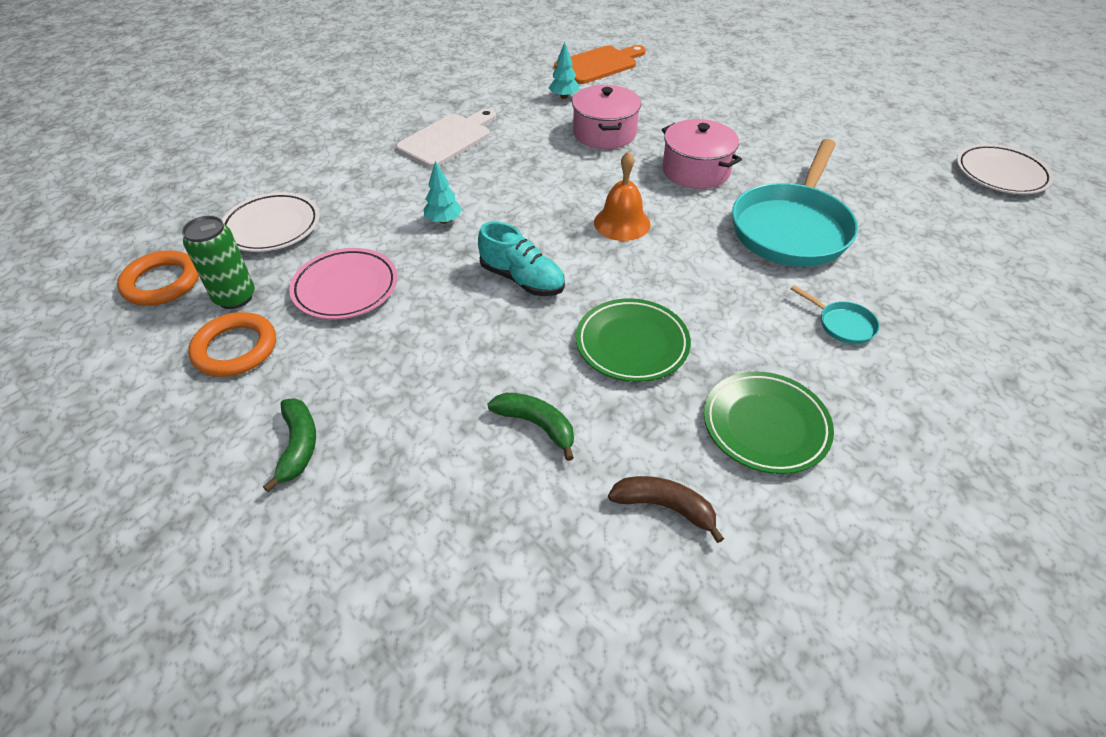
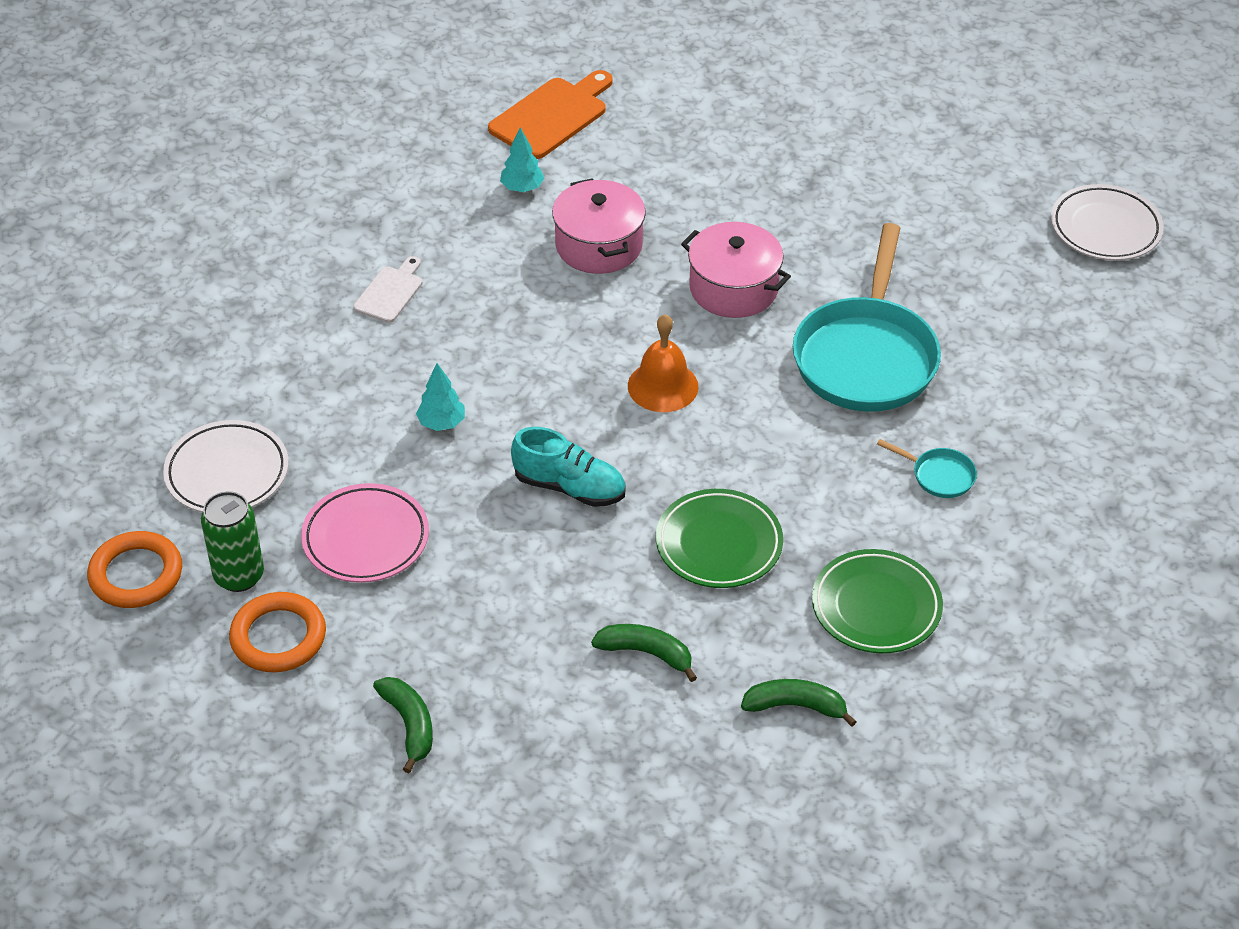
camera: 15 degrees left, 0 degrees up
(448, 139) = (390, 292): white cutting board -> white cutting board, size x0.59
(664, 507) = (795, 706): brown banana -> green banana

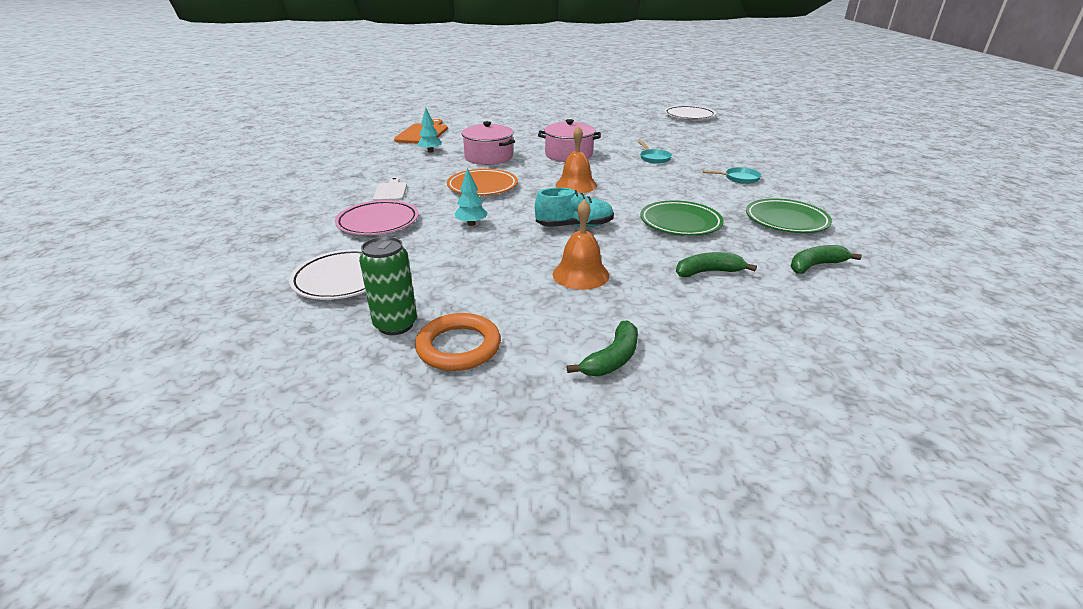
camera: 30 degrees left, 15 degrees down
(136, 574) = (304, 352): orange ring -> none
(366, 538) = (474, 279): pink plate -> pink plate (378, 222)
(409, 725) = (612, 359): green banana -> green banana turned 90 degrees clockwise
(491, 586) = (580, 274): none -> orange bell
(524, 333) = (482, 187): none -> orange plate
(866, 357) = (654, 158): turquoise pan -> turquoise pan, size x0.40

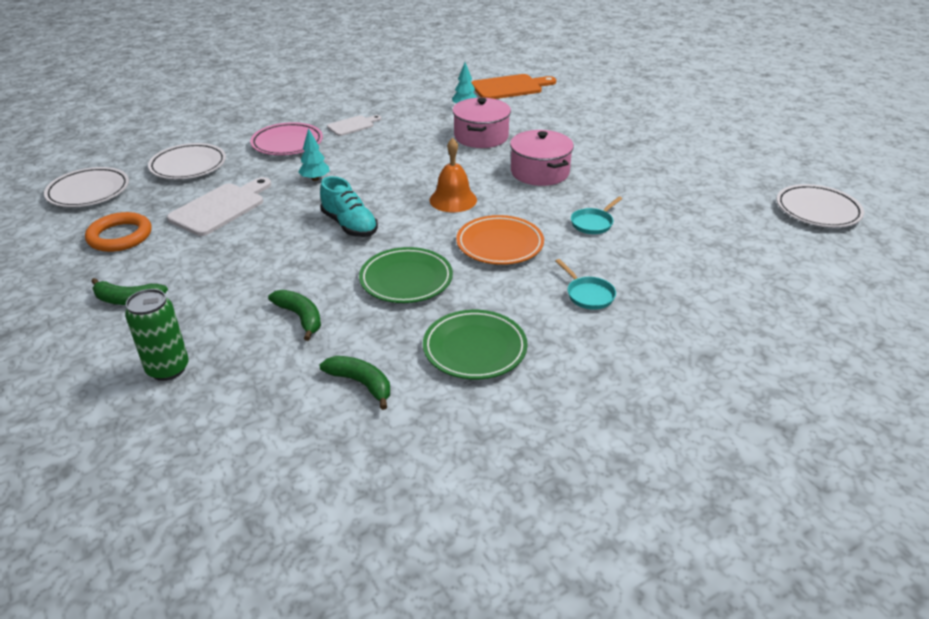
camera: 60 degrees right, 5 degrees up
(305, 357) = (89, 192): none -> white plate
(395, 325) = (137, 205): green can -> green can (168, 369)
(468, 276) = (220, 208): none -> white cutting board
(482, 187) = (401, 158): orange plate -> orange plate (500, 244)
(580, 274) = (253, 253): orange bell -> none

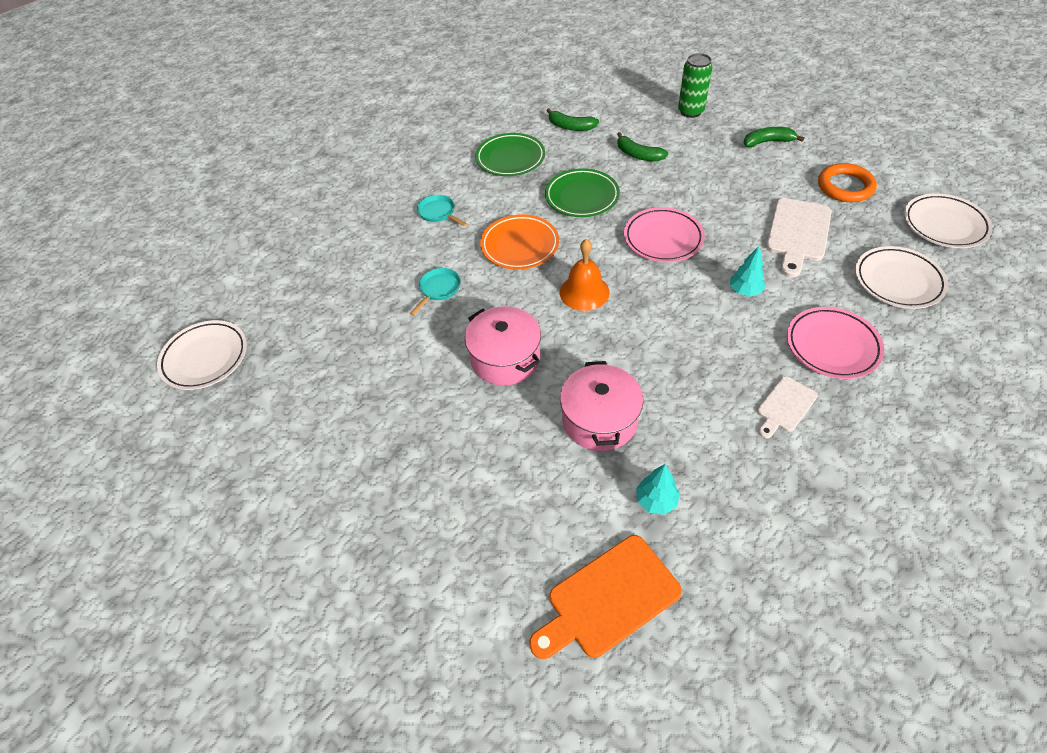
camera: 170 degrees right, 15 degrees up
(349, 225) = (663, 238): turquoise shoe -> pink plate

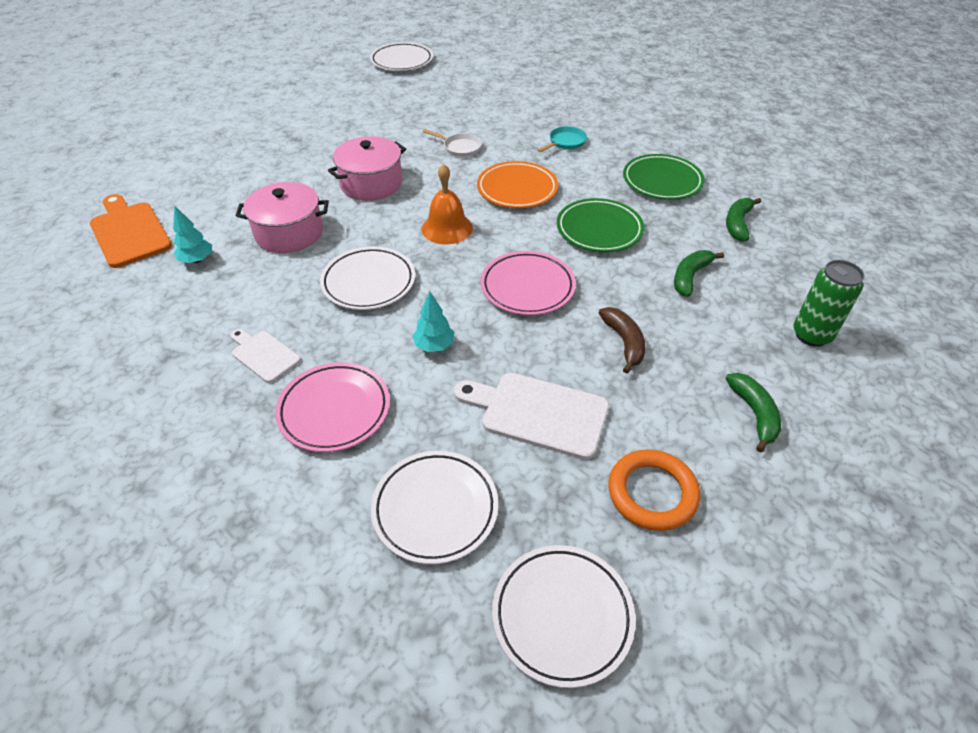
camera: 85 degrees right, 5 degrees down
(438, 289) = (460, 148): turquoise pan -> white pan
(672, 342) = (368, 282): none -> white plate
(716, 190) = (624, 342): none -> brown banana

